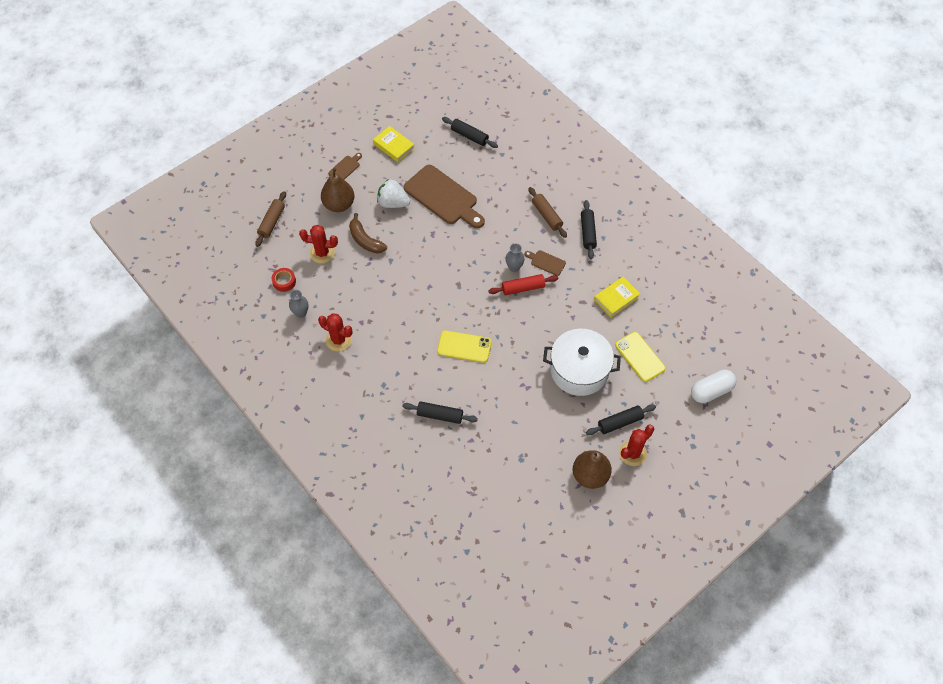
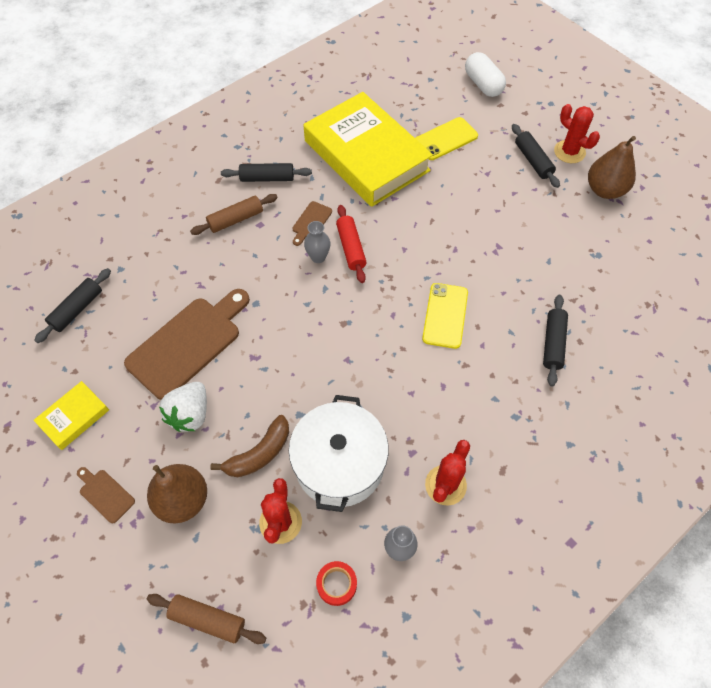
camera: 90 degrees left, 0 degrees up
(579, 370) = (469, 194): white pot -> white pot (339, 464)
(616, 298) = (366, 155): yellow book -> yellow book, size x2.35

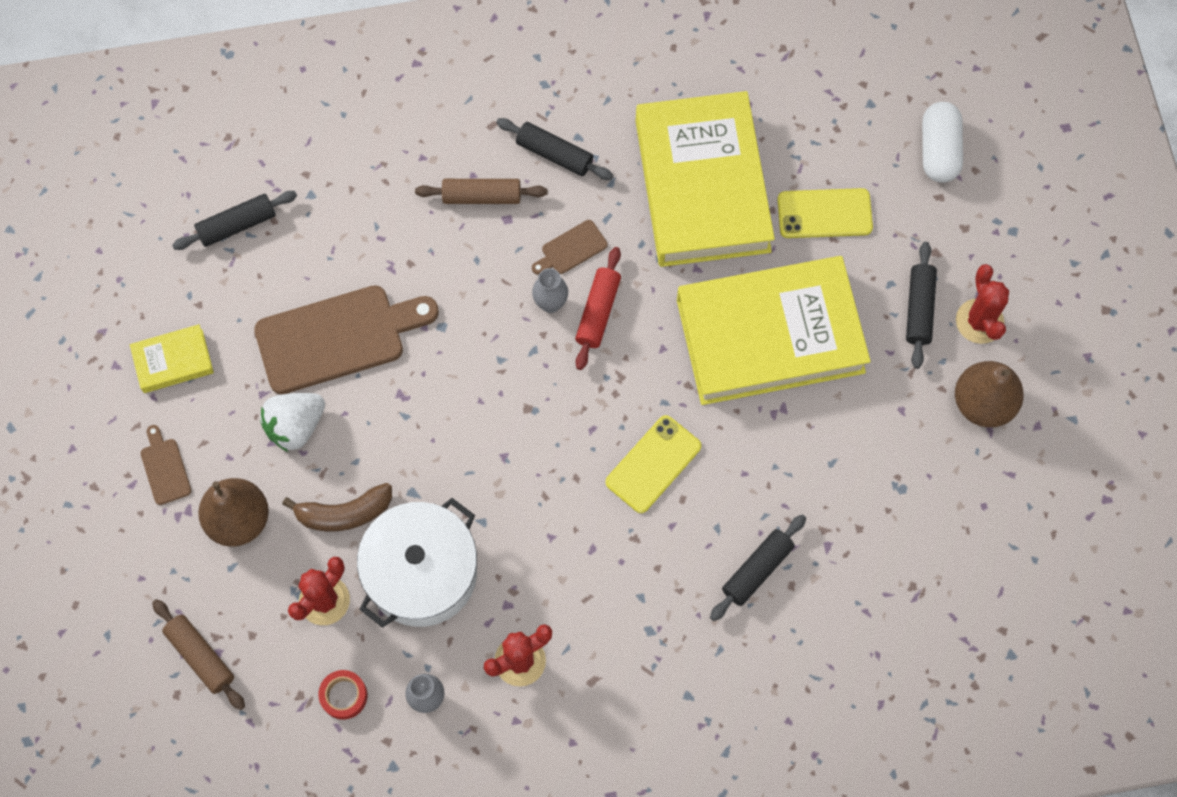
camera: 30 degrees right, 10 degrees up
(462, 212) = (770, 336): none -> yellow book

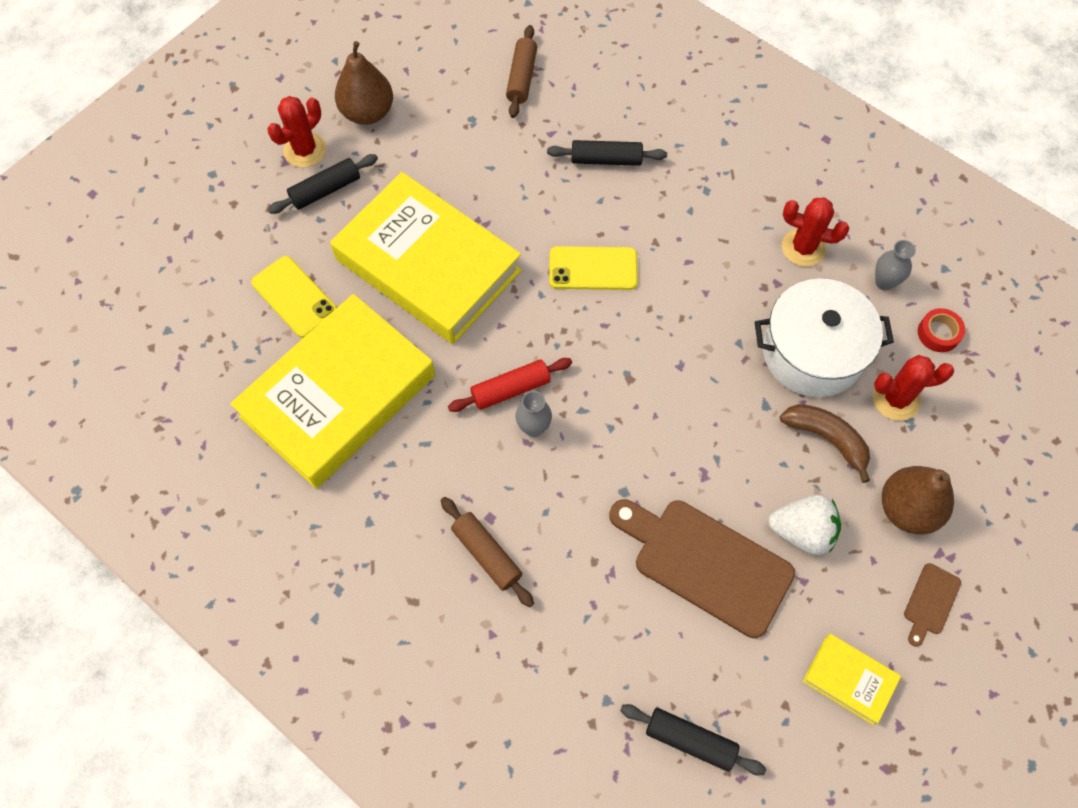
camera: 130 degrees left, 5 degrees down
(200, 656) = (1017, 448): brown rolling pin -> brown rolling pin (522, 78)
(554, 154) = (400, 527): black rolling pin -> none
(571, 249) = (474, 448): brown cutting board -> none
(938, 150) = (176, 259): white capsule -> none

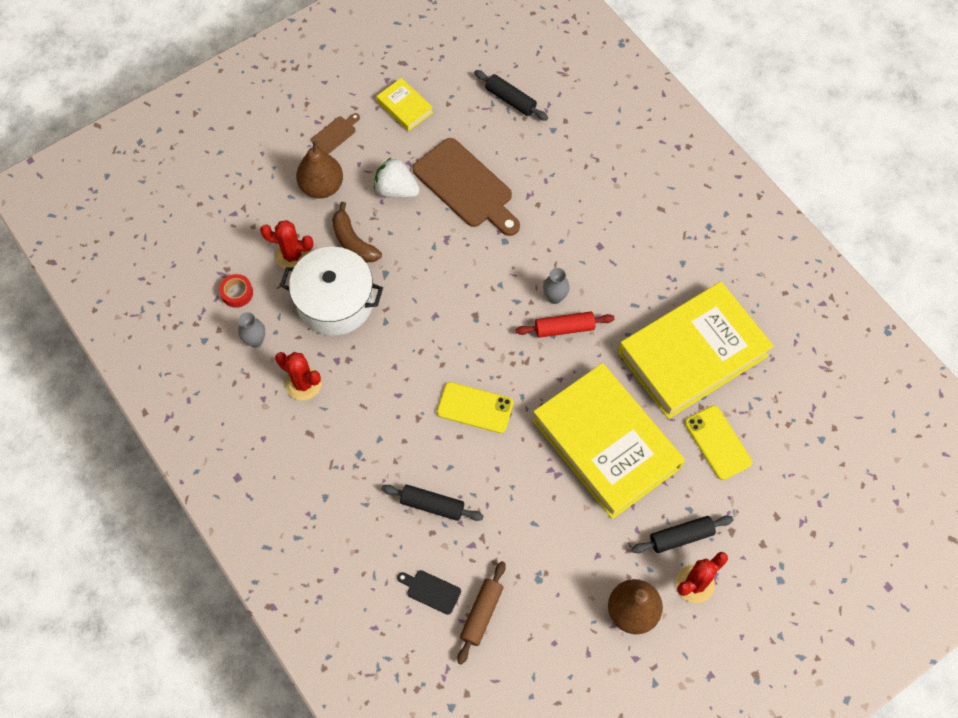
camera: 165 degrees left, 0 degrees up
(487, 554) = (607, 224): brown rolling pin -> none
(579, 85) = (431, 591): none -> black cutting board

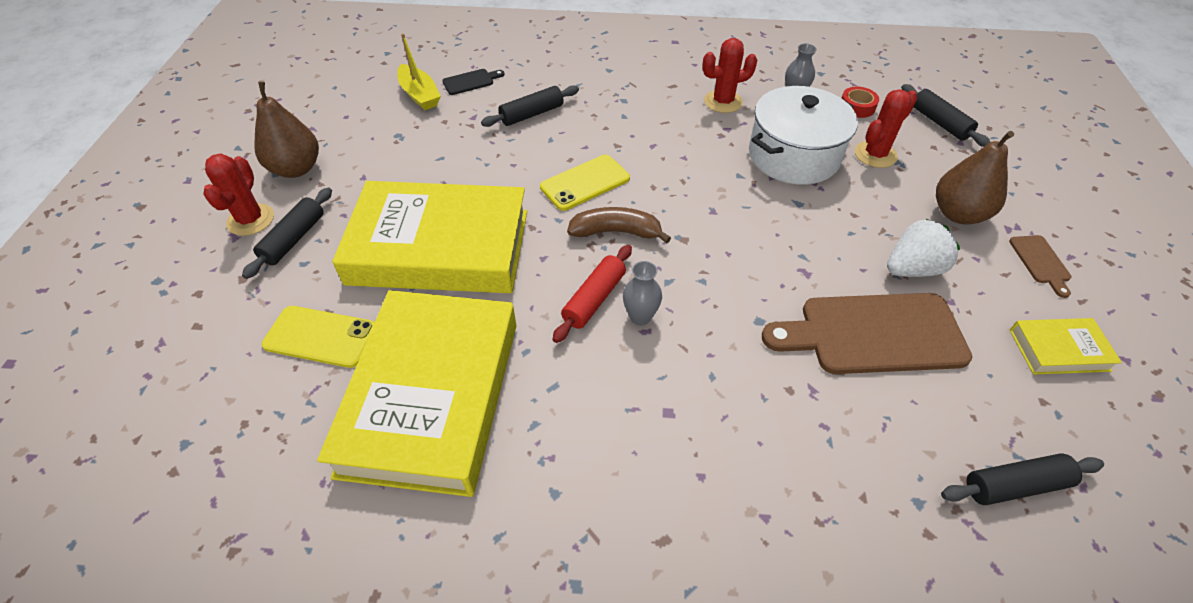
camera: 130 degrees right, 15 degrees down
(217, 234) = (939, 123): none -> black rolling pin
(353, 241) = (860, 201): brown banana -> brown banana (616, 232)
(481, 614) = (419, 95): brown rolling pin -> yellow boat

